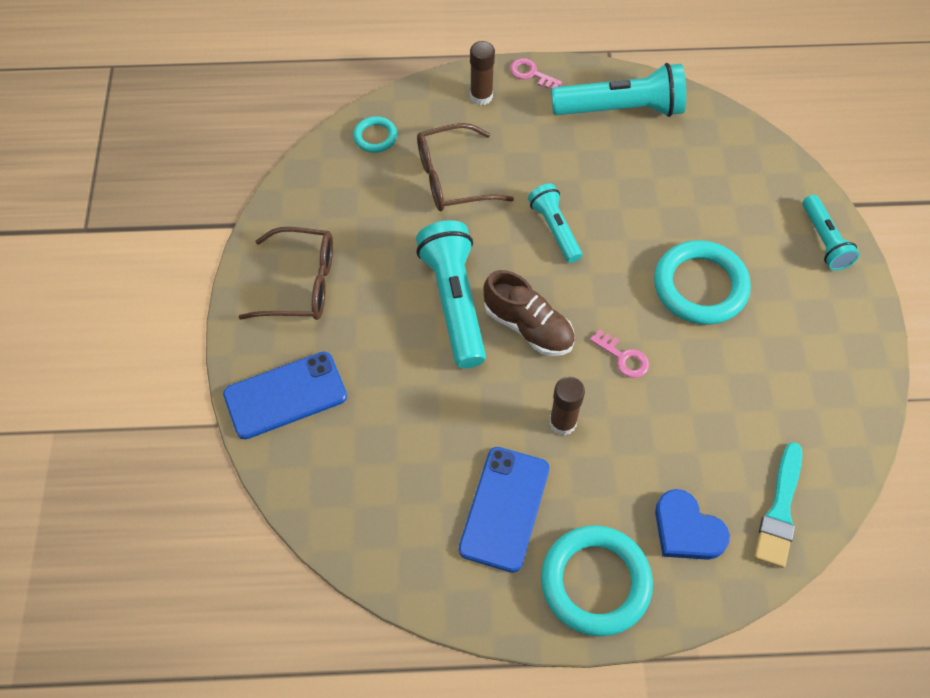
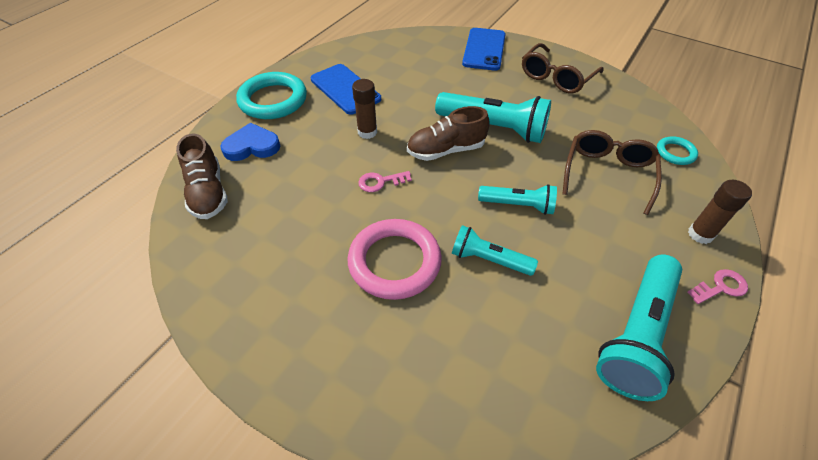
camera: 125 degrees right, 10 degrees down
(700, 286) = (394, 262): turquoise ring -> pink ring
(780, 510) = (208, 193): turquoise brush -> brown shoe
(824, 240) = (354, 401): turquoise flashlight -> turquoise flashlight (489, 259)

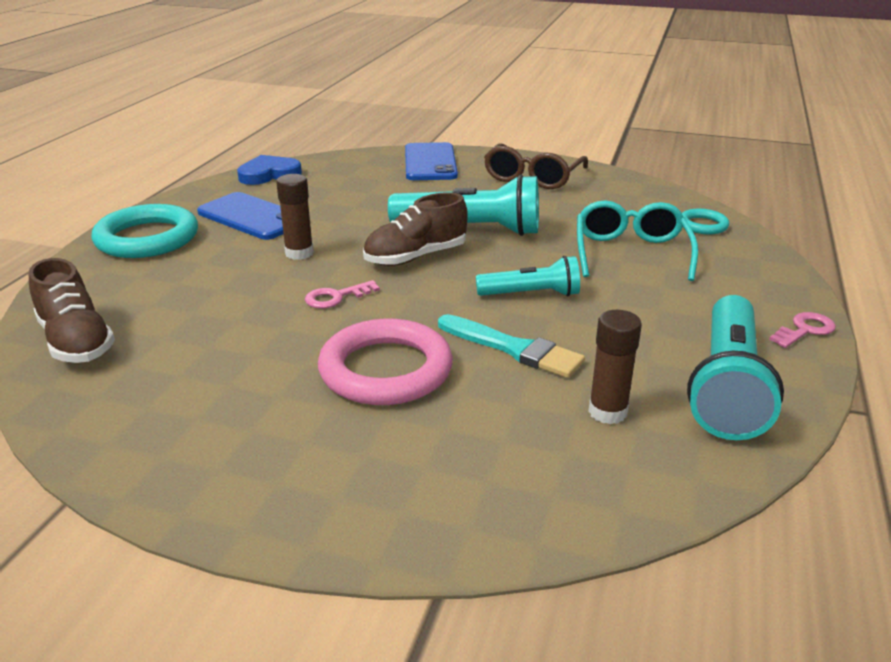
camera: 15 degrees left, 20 degrees down
(252, 146) = (130, 287): blue heart -> blue heart (269, 174)
(489, 259) = (513, 348): turquoise flashlight -> turquoise brush
(607, 174) = (631, 253): brown glasses -> turquoise glasses
(700, 234) = (762, 289): brown glue stick -> brown glue stick (607, 412)

